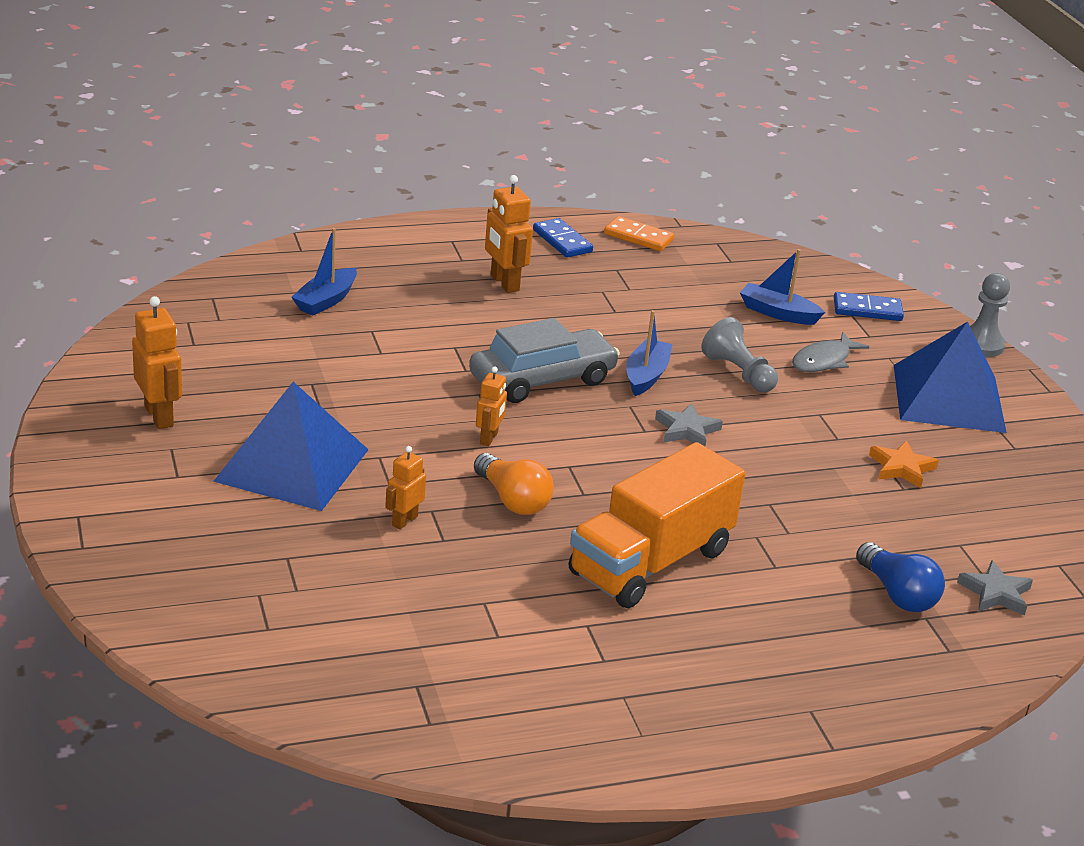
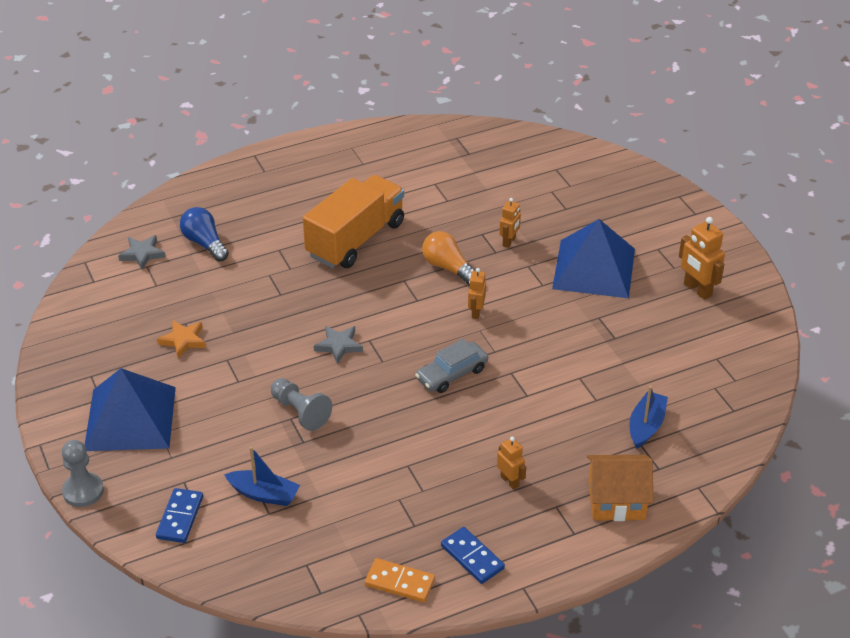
camera: 175 degrees right, 10 degrees up
(395, 253) = (616, 501): none -> orange house
(504, 283) = (510, 481): orange robot -> orange robot, size x0.62
(542, 379) = (452, 374): grey car -> grey car, size x0.66
(646, 376) = (373, 394): blue boat -> none
(824, 361) = (228, 440): grey fish -> none
(867, 310) = (180, 517): blue domino -> blue domino turned 75 degrees counterclockwise

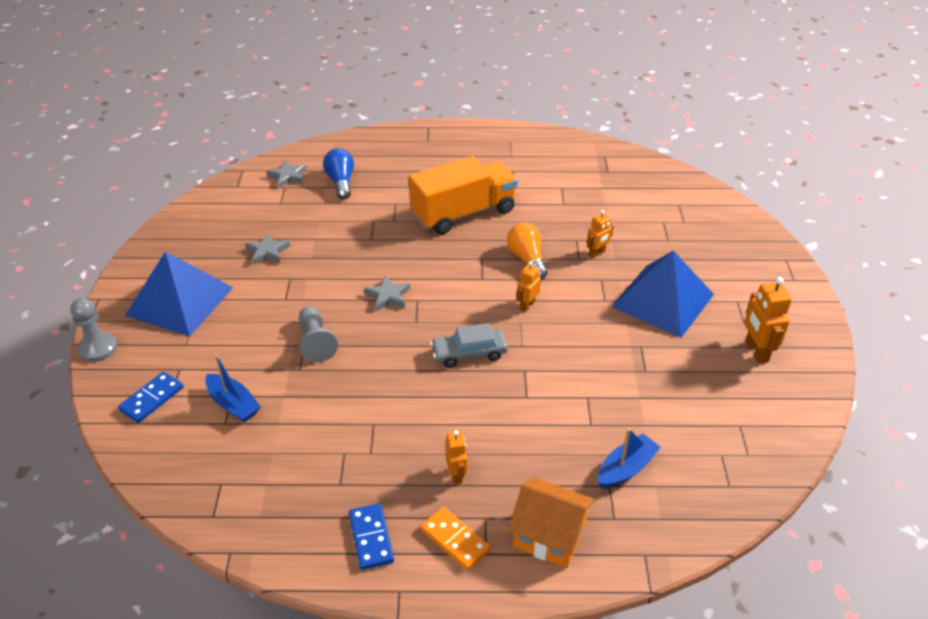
camera: 25 degrees right, 0 degrees up
(183, 340) = (267, 252): orange star -> grey star
(399, 582) = (288, 536): orange domino -> orange domino (455, 540)

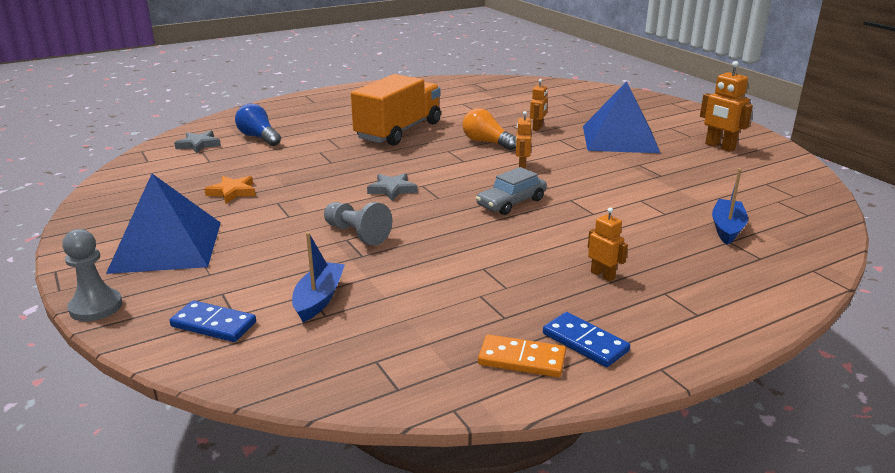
camera: 30 degrees left, 15 degrees down
(152, 399) = (214, 324): blue domino -> blue domino turned 75 degrees counterclockwise
(233, 404) = (319, 299): blue boat -> blue boat turned 90 degrees counterclockwise
(267, 252) = (232, 192): grey star -> orange star
(455, 540) = (660, 316): orange domino -> orange domino (521, 359)
(549, 536) = (730, 285): orange house -> none

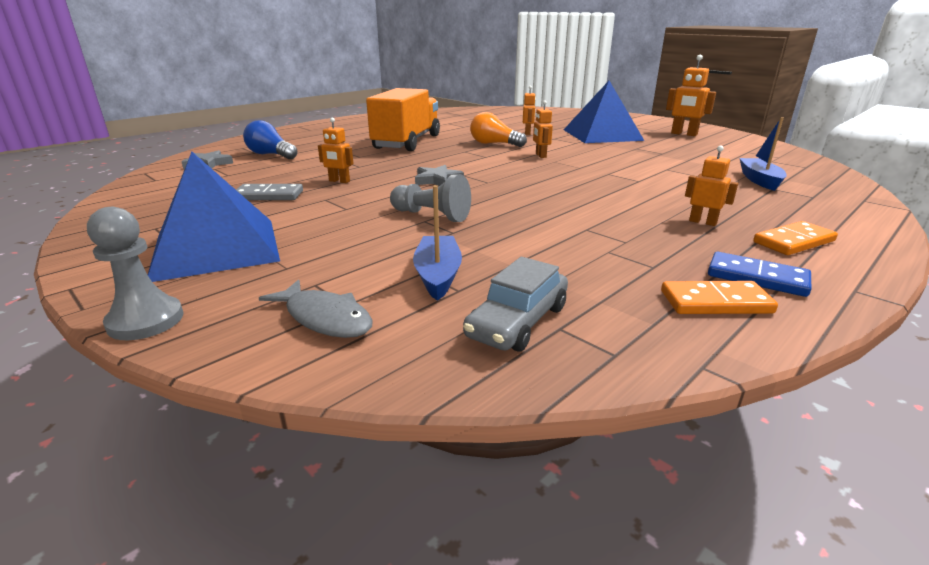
camera: 15 degrees left, 0 degrees up
(214, 324) = (325, 318): blue domino -> grey fish
(232, 192) = (269, 195): orange star -> grey domino
(301, 181) = (339, 181): none -> orange robot
(511, 202) = (559, 180): grey car -> grey car (517, 321)
(667, 310) = (793, 241): none -> orange domino

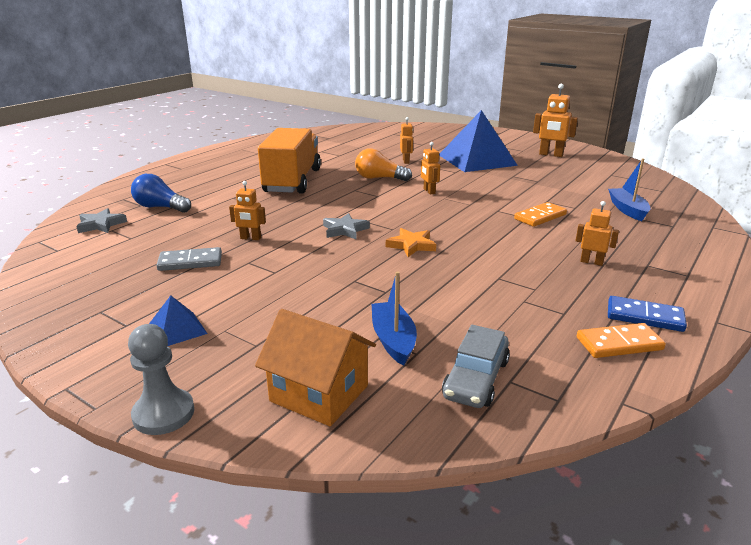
camera: 10 degrees left, 0 degrees up
(216, 247) = (177, 329): blue pyramid -> blue pyramid, size x0.44
(325, 318) = (319, 393): grey fish -> orange house
(432, 215) = (359, 274): grey pawn -> none
(501, 196) = (411, 245): none -> orange star
(793, 241) = (665, 277): orange domino -> orange domino (540, 217)

